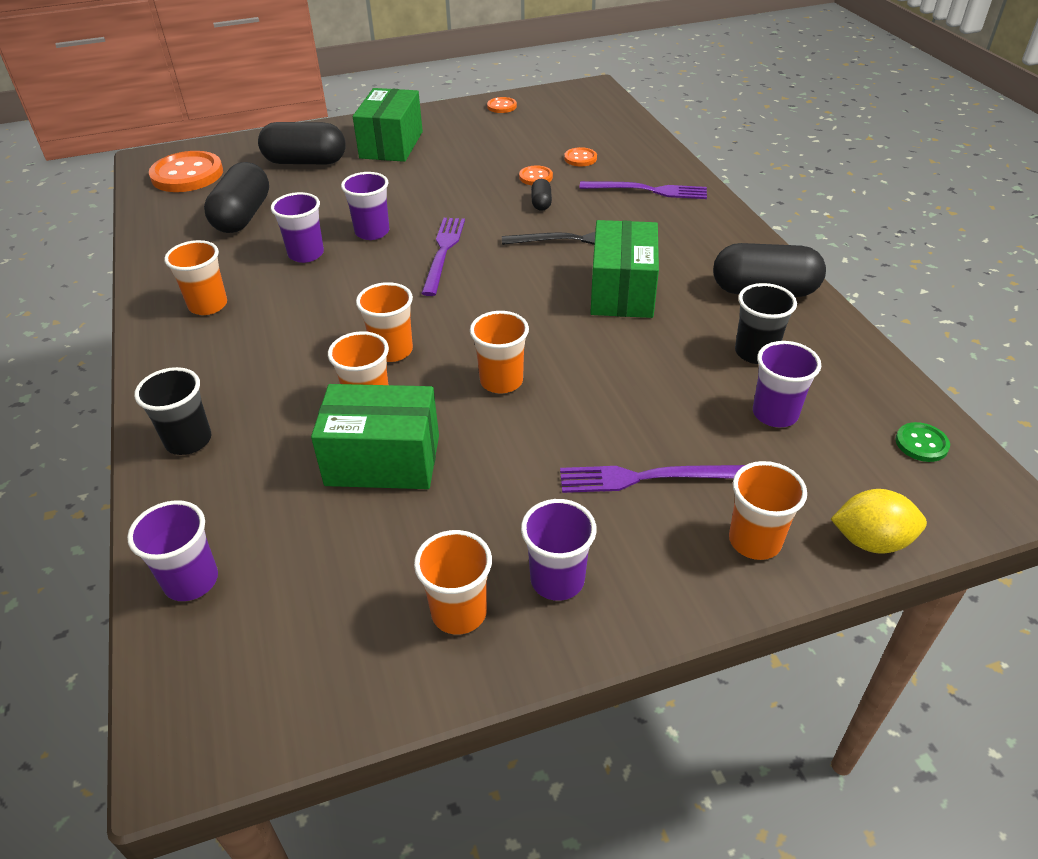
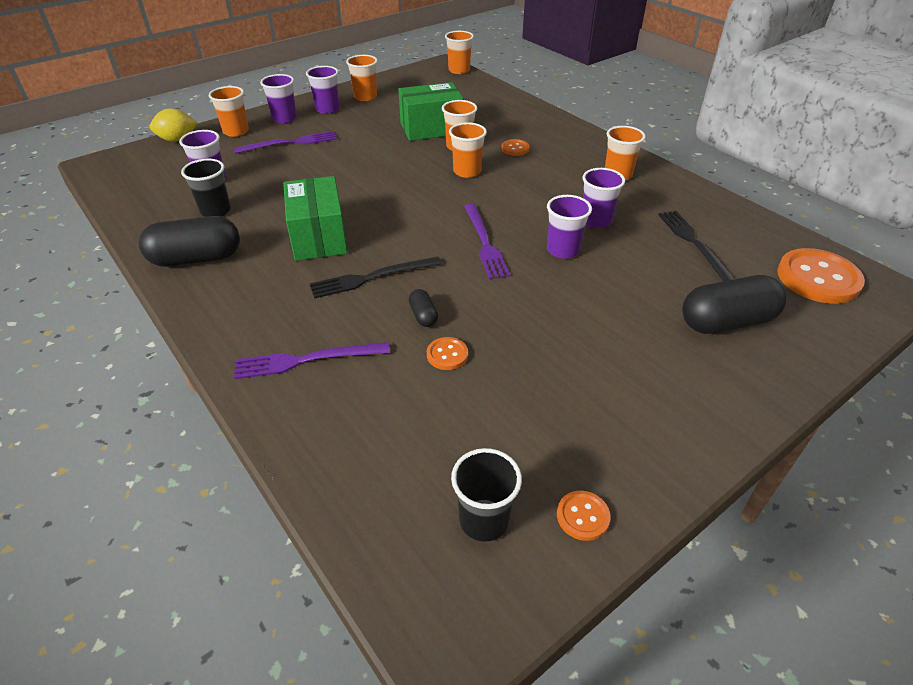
camera: 160 degrees right, 0 degrees up
(188, 441) = (537, 120): black cup -> black cup (484, 520)
(191, 581) = (480, 88): purple cup -> purple cup (284, 118)
(243, 216) = (693, 243): black capsule -> black fork
(391, 145) = (662, 375): green box -> none
(501, 381) = (387, 168): orange cup -> orange cup (459, 70)
(580, 158) = (404, 403): orange button -> orange button (515, 148)
(921, 443) = (125, 180): green button -> none

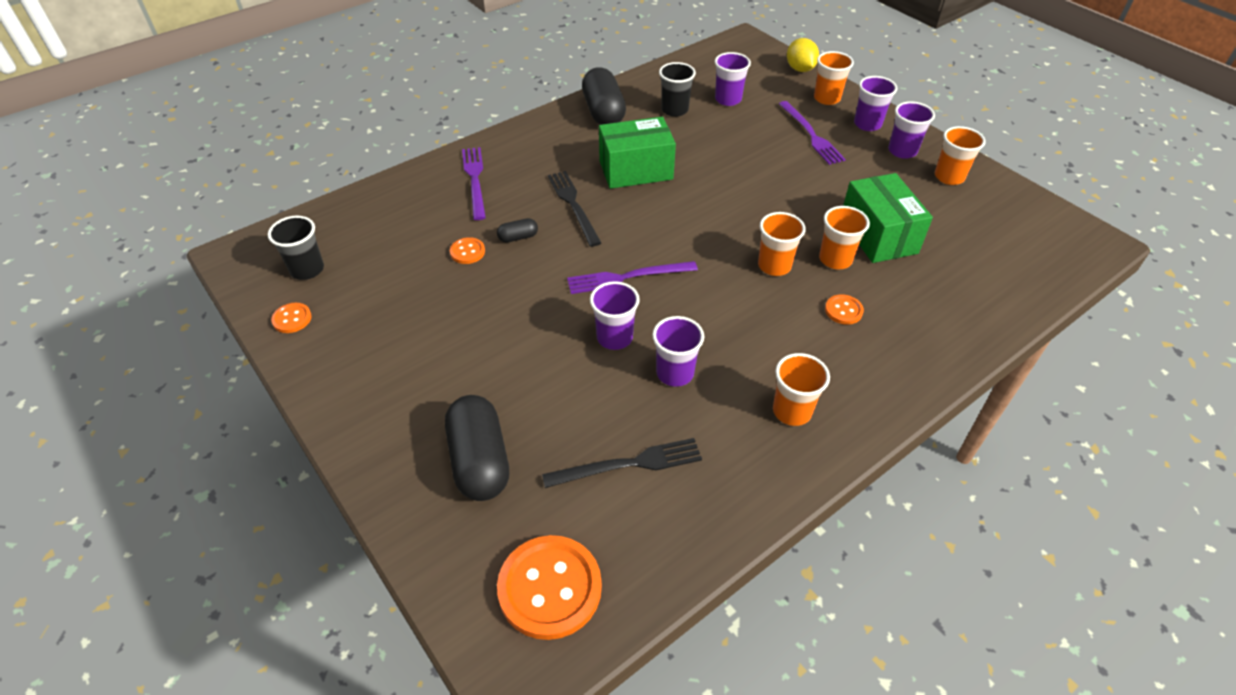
camera: 90 degrees right, 5 degrees up
(459, 70) = (1084, 260): orange cup -> none

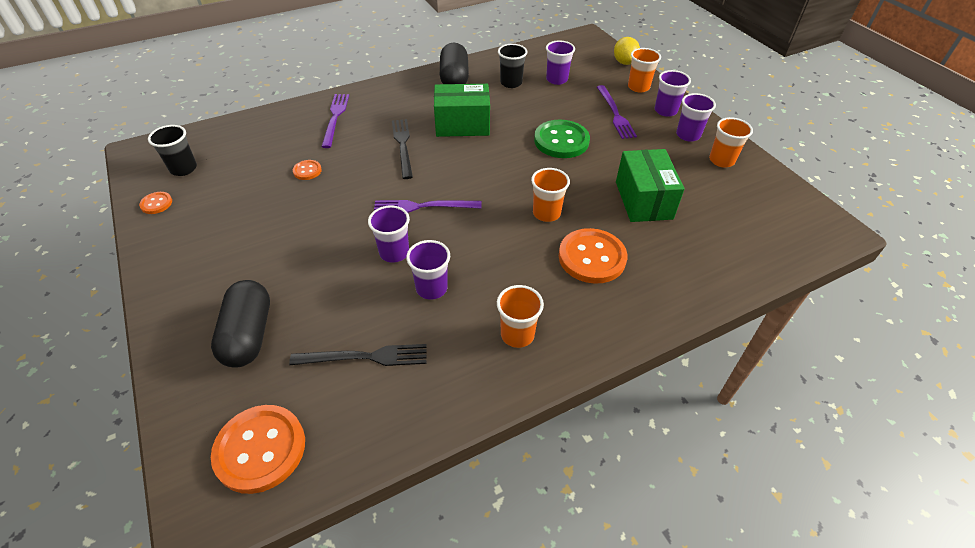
camera: 10 degrees right, 0 degrees up
(518, 237) = (350, 165): black capsule -> none
(760, 176) = (561, 141): none -> green button
(835, 259) = (600, 215): orange cup -> none
(843, 310) = (592, 257): orange button -> orange button, size x2.11

